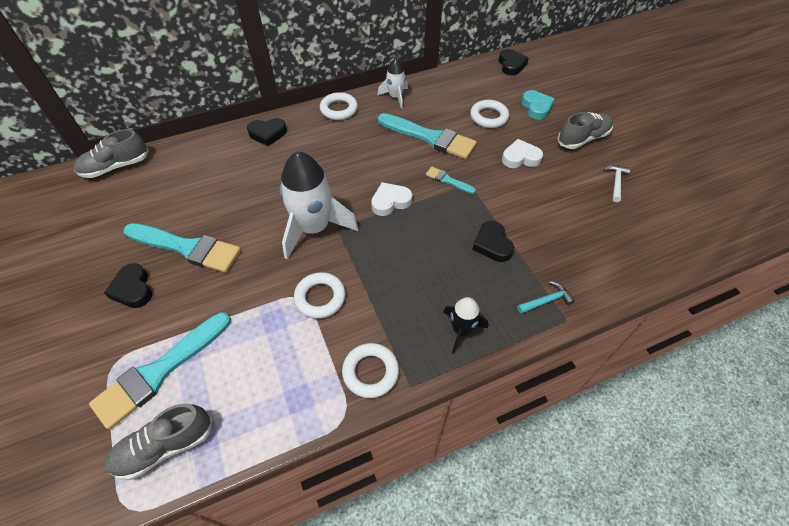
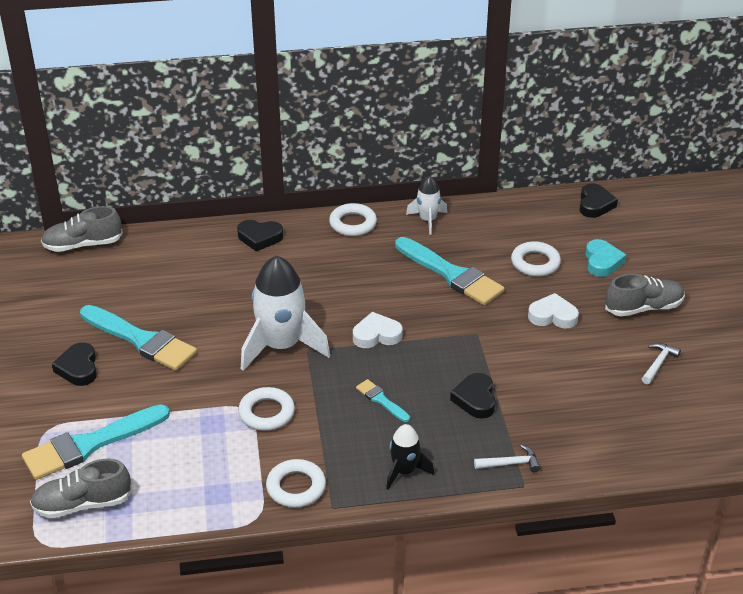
camera: 15 degrees right, 15 degrees down
(448, 180) = (453, 325): turquoise brush -> turquoise brush (381, 400)
(546, 301) = (510, 464): turquoise hammer -> white hammer

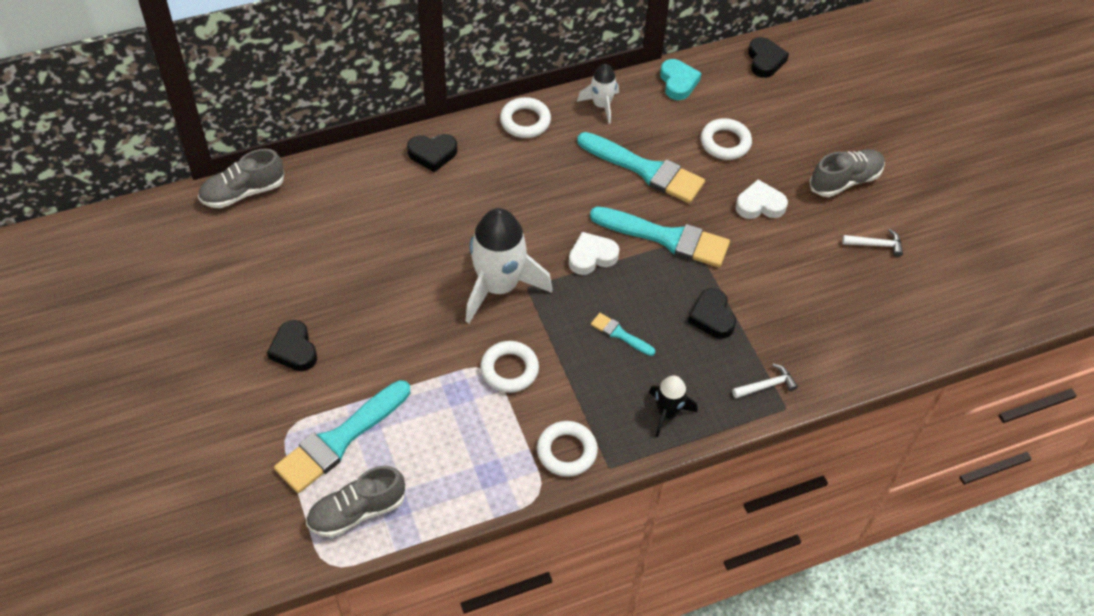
camera: 15 degrees left, 15 degrees up
(141, 340) = (349, 303): turquoise brush -> turquoise brush (666, 238)
(602, 262) = (790, 131): turquoise heart -> turquoise heart (678, 82)
(658, 363) = (876, 245): white hammer -> white hammer turned 75 degrees clockwise

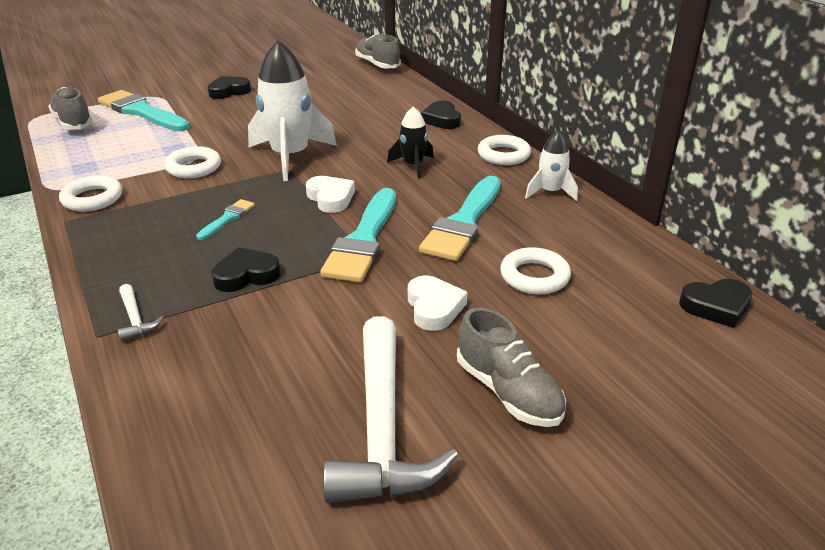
camera: 85 degrees right, 20 degrees down
(667, 413) = (118, 251): black rocket -> black rocket (413, 165)
(678, 82) = (620, 238): turquoise heart -> none
(876, 245) = (381, 428): white hammer -> white hammer, size x2.36

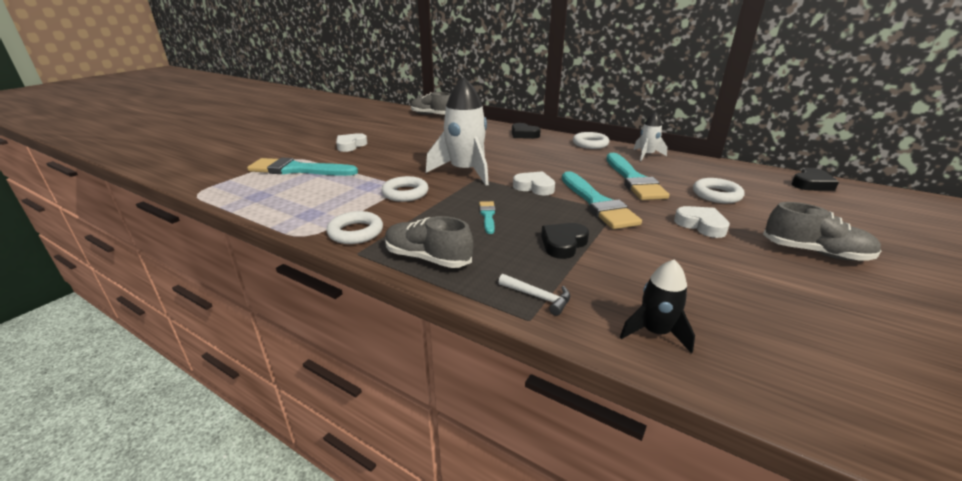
camera: 30 degrees left, 5 degrees down
(73, 122) = (245, 188): grey shoe -> grey shoe (428, 258)
(229, 91) = (350, 145): black heart -> white heart
(381, 428) = (801, 297): white hammer -> none
(413, 165) = (551, 159): black rocket -> black rocket (655, 332)

